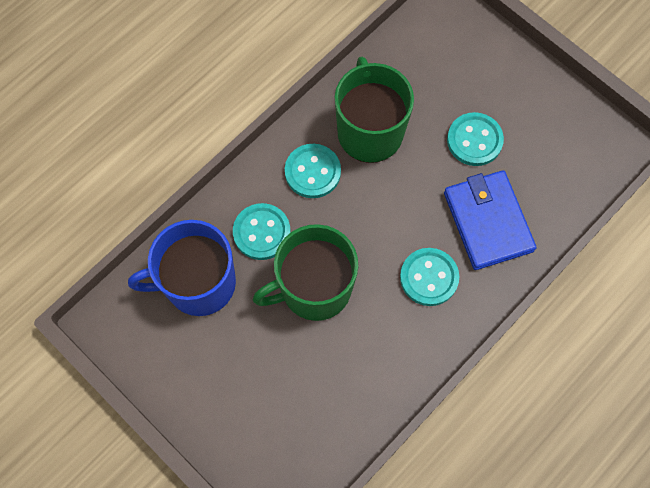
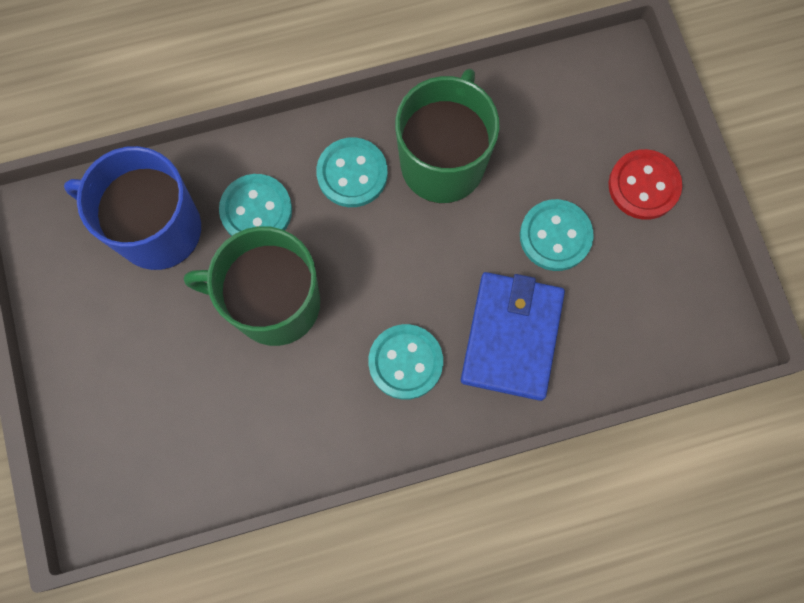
camera: 30 degrees right, 5 degrees up
(510, 77) = (643, 186): none -> red button

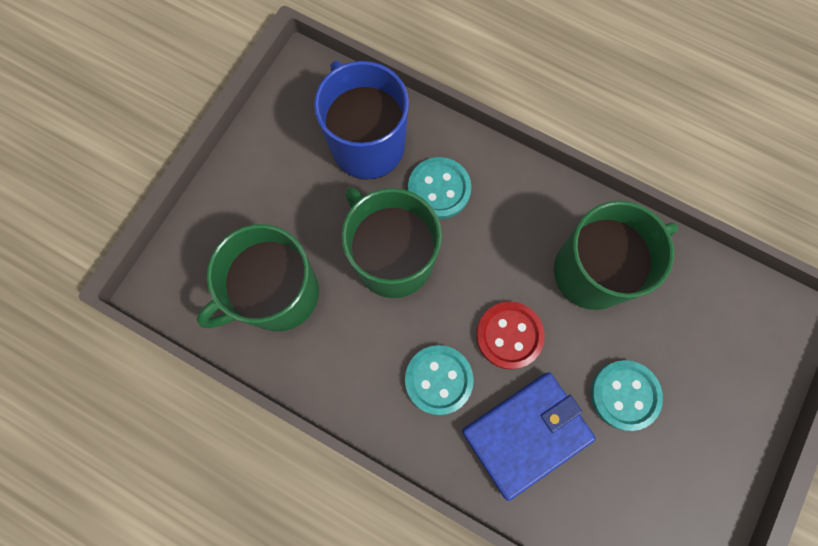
camera: 45 degrees right, 0 degrees up
(206, 423) = (278, 294): none -> green mug
(352, 174) = (524, 222): turquoise button -> none
(643, 186) = (725, 421): red button -> red button (509, 335)

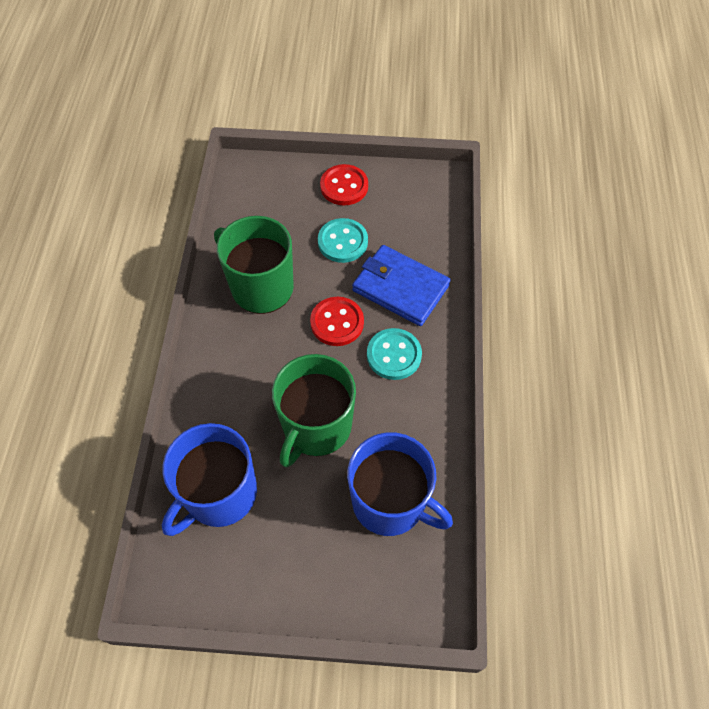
camera: 115 degrees left, 15 degrees down
(278, 294) = (390, 502): green mug -> blue mug
(439, 189) = (239, 417): turquoise button -> none
(718, 439) = (344, 186): none -> red button

